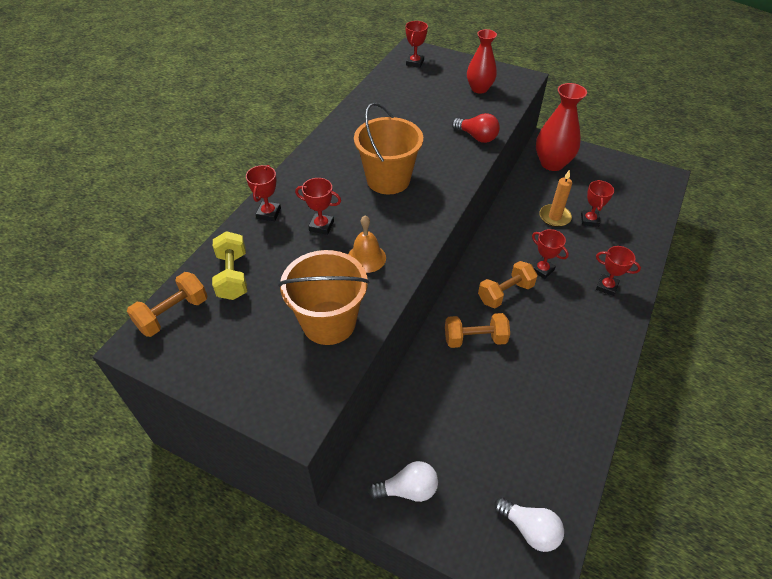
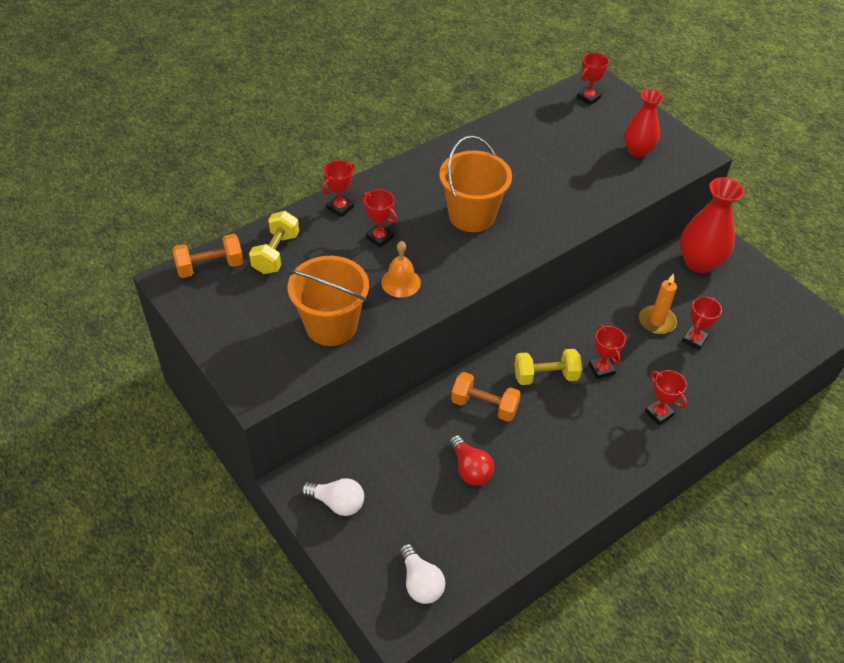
camera: 25 degrees right, 0 degrees up
(476, 137) = (594, 203): red light bulb -> red light bulb (470, 469)
(505, 293) = (545, 376): orange dumbbell -> yellow dumbbell

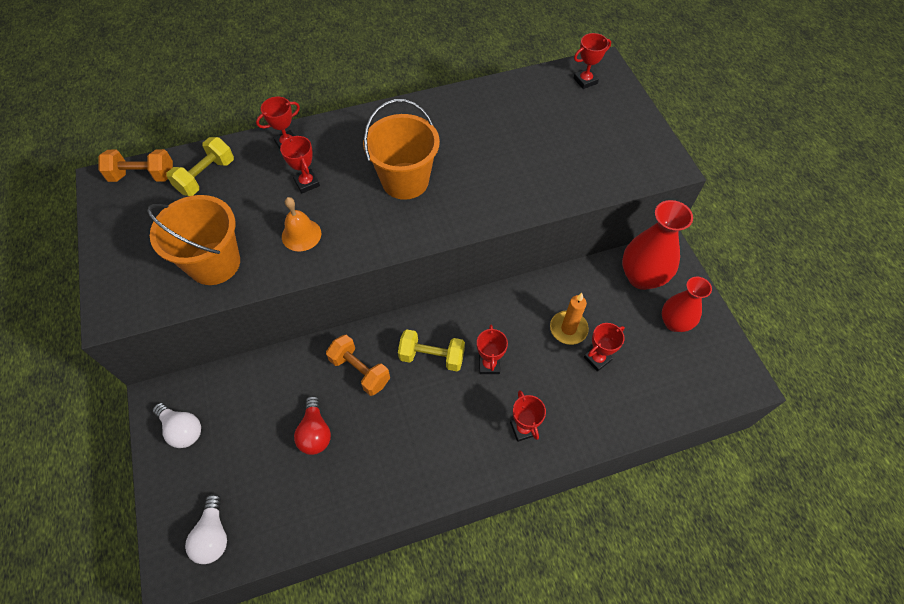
camera: 20 degrees right, 10 degrees up
(637, 151) = (607, 149): red vase -> red vase (674, 323)

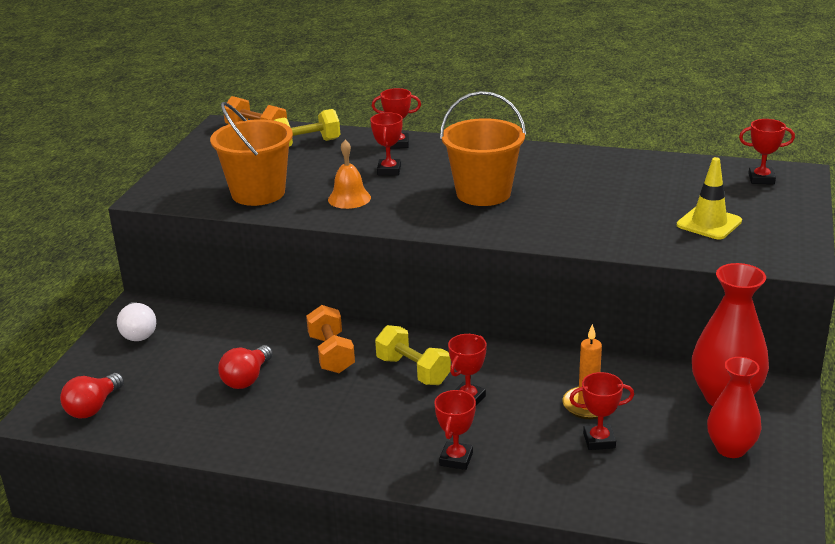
camera: 35 degrees right, 30 degrees down
(213, 535) = (93, 407): white light bulb -> red light bulb
(587, 147) = (709, 223): none -> yellow traffic cone

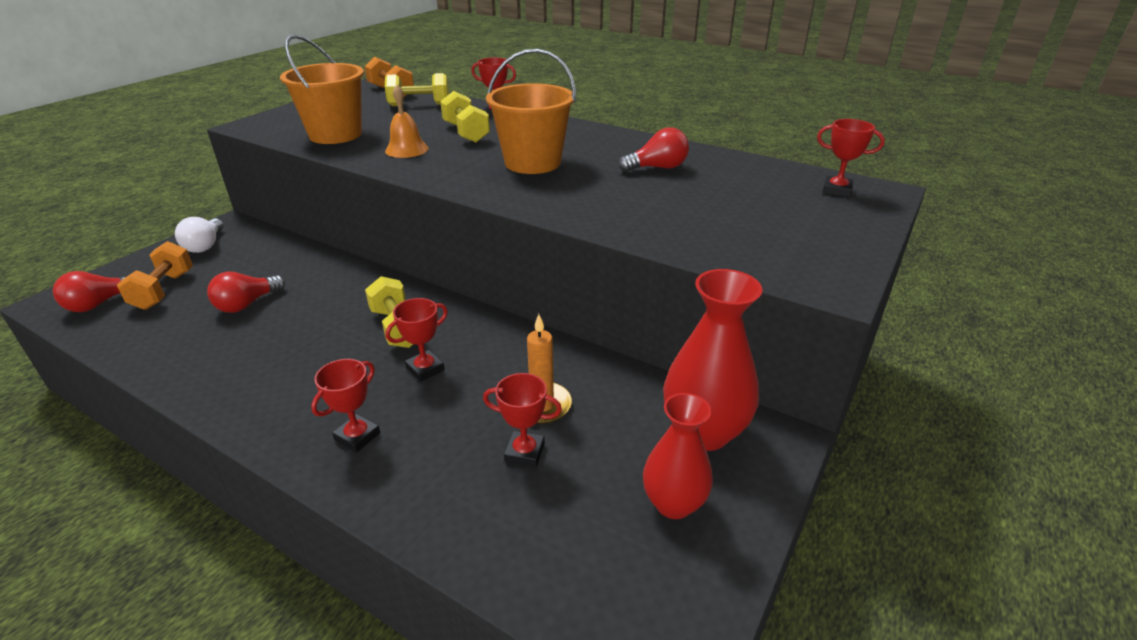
camera: 15 degrees right, 5 degrees up
(331, 354) = (340, 296): orange dumbbell -> orange dumbbell (164, 290)
(389, 170) = (466, 133): red trophy -> yellow dumbbell
(599, 181) = (657, 168): none -> red light bulb
(709, 223) = (748, 225): yellow traffic cone -> none

